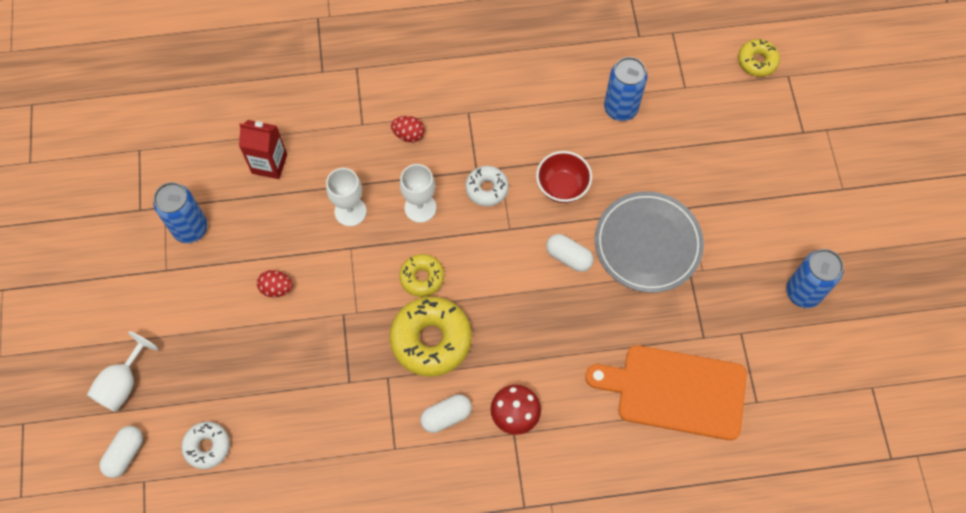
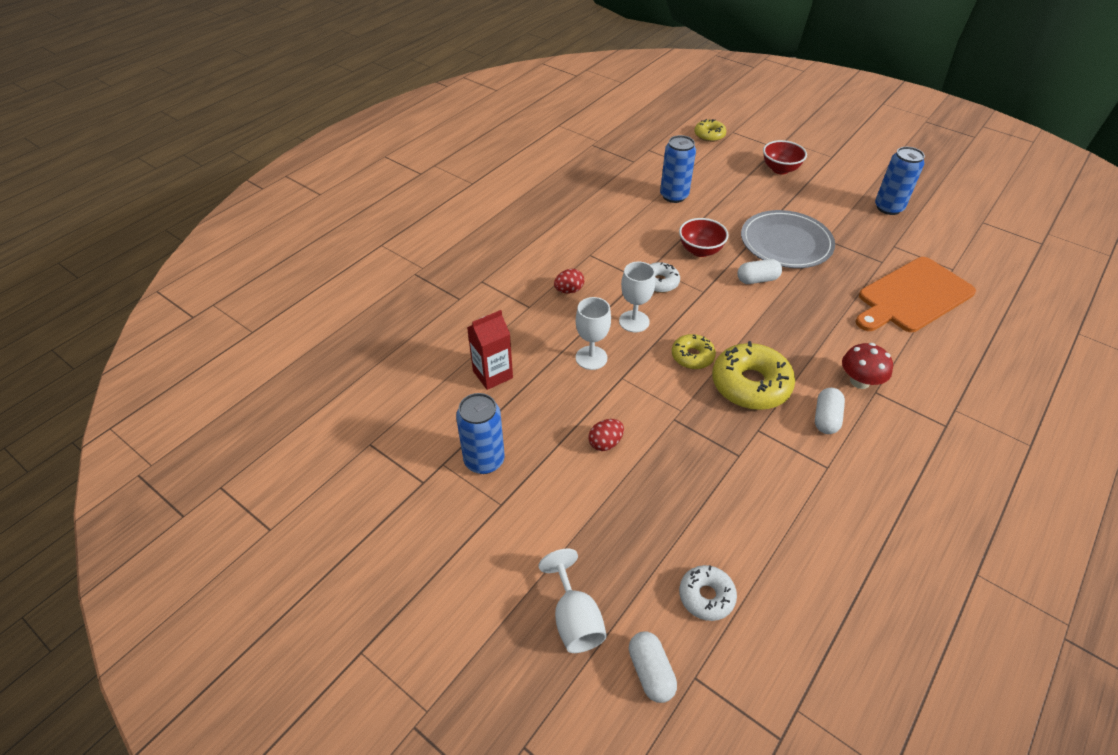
camera: 45 degrees left, 20 degrees down
(765, 161) = (780, 169): none -> red bowl

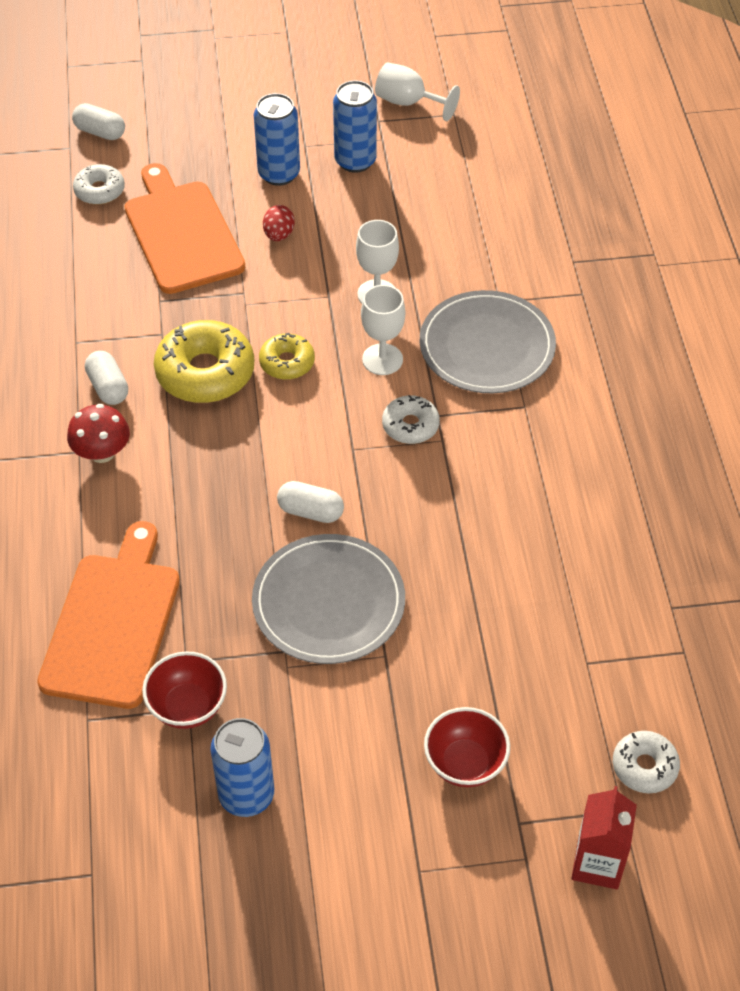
camera: 135 degrees right, 5 degrees up
(492, 374) = (440, 220): red carton -> red carton (597, 863)
(569, 290) = (487, 346): red egg -> grey plate
(575, 619) = (176, 124): white goblet -> white goblet (408, 103)
(674, 196) = (544, 579): blue can -> blue can (279, 174)
(674, 499) = (181, 233): none -> orange cutting board
(700, 251) = (415, 507): red bowl -> red bowl (188, 707)
(709, 135) = (644, 767): yellow donut -> white donut
(757, 279) = (310, 511): white capsule -> white capsule turned 75 degrees clockwise

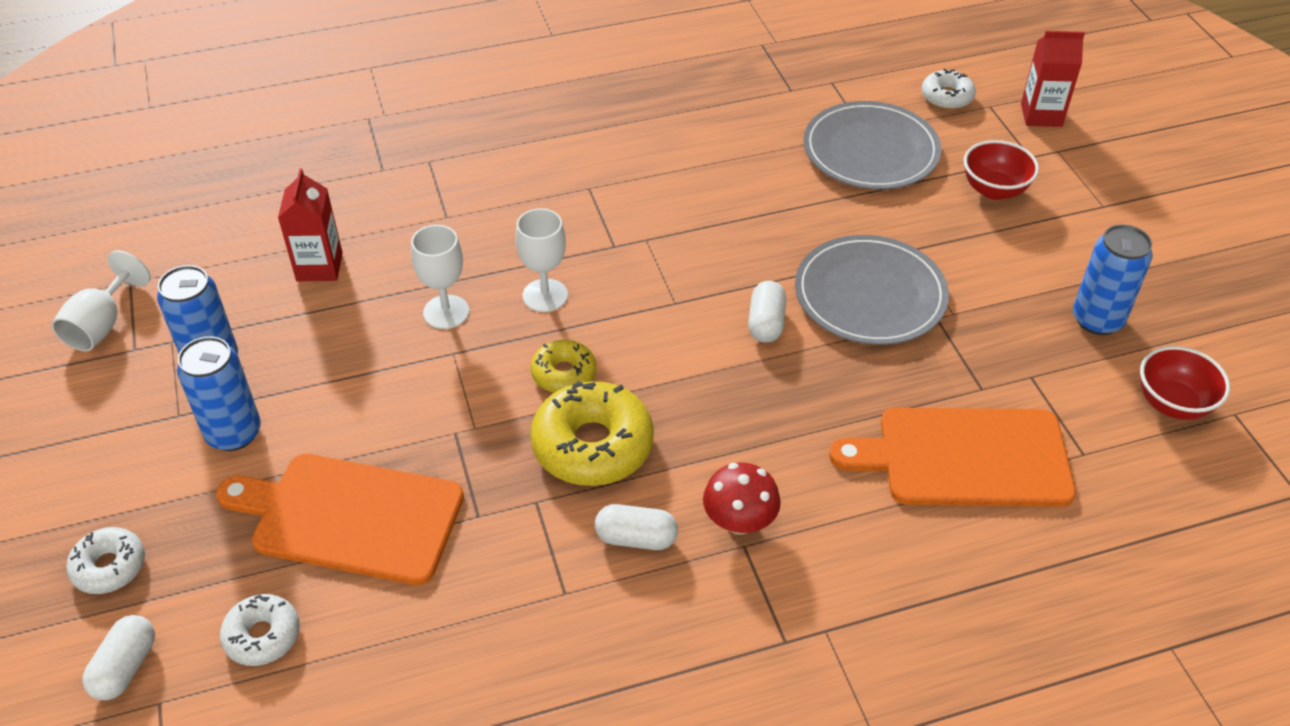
camera: 100 degrees left, 5 degrees down
(108, 387) = (636, 538): white capsule -> white capsule turned 45 degrees clockwise
(181, 233) = (350, 517): orange cutting board -> orange cutting board turned 45 degrees clockwise
(188, 707) = (1030, 377): red bowl -> red bowl (1172, 404)
(279, 235) = (350, 415): red egg -> none
(410, 425) = (633, 263): white donut -> white donut (109, 567)
(449, 219) = (319, 267): none -> red carton
(487, 346) = (513, 220): grey plate -> grey plate (870, 150)

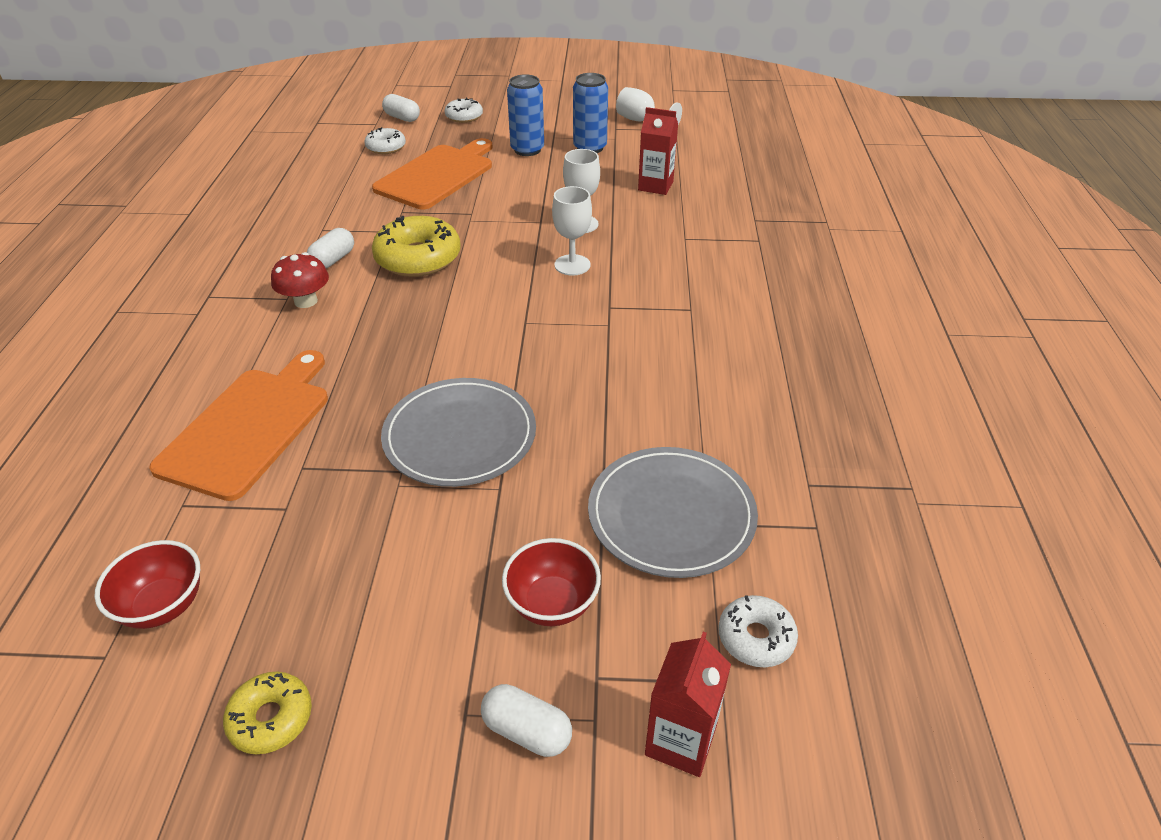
camera: 110 degrees right, 5 degrees down
(564, 373) = (489, 259): yellow donut -> yellow donut (271, 718)
(766, 323) = (470, 363): white capsule -> white capsule (527, 731)
(1097, 320) = (306, 600): blue can -> none

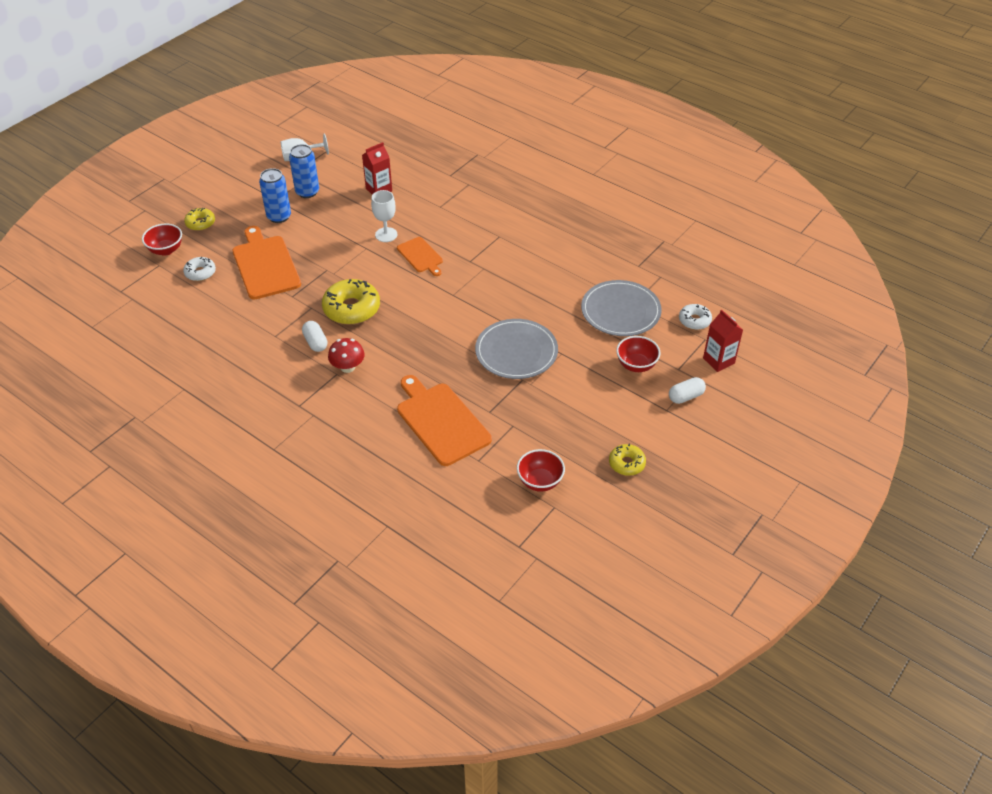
camera: 55 degrees left, 5 degrees up
(402, 118) = (166, 250): white capsule -> red bowl
(464, 117) = (200, 223): white donut -> yellow donut
(572, 265) = (421, 256): white goblet -> orange cutting board

